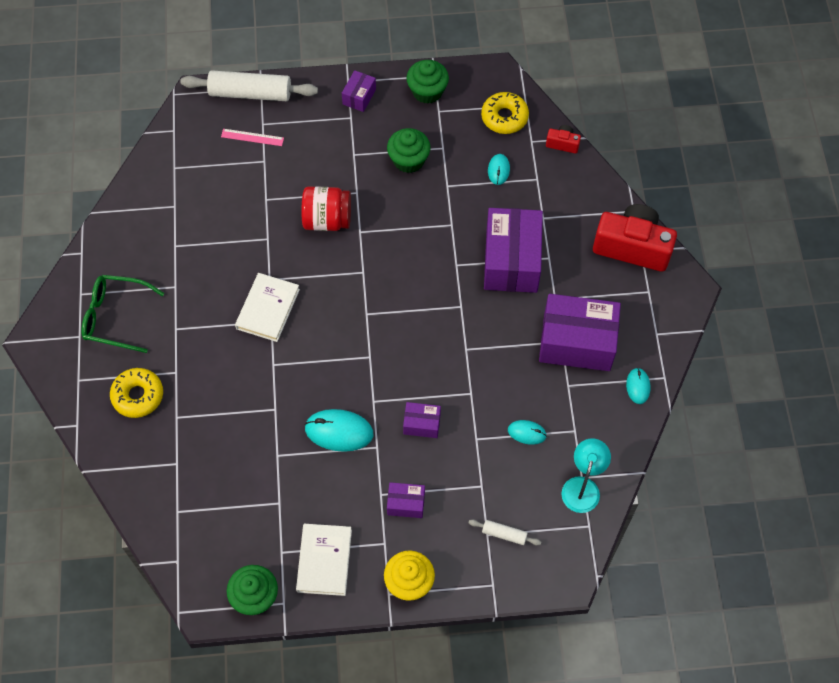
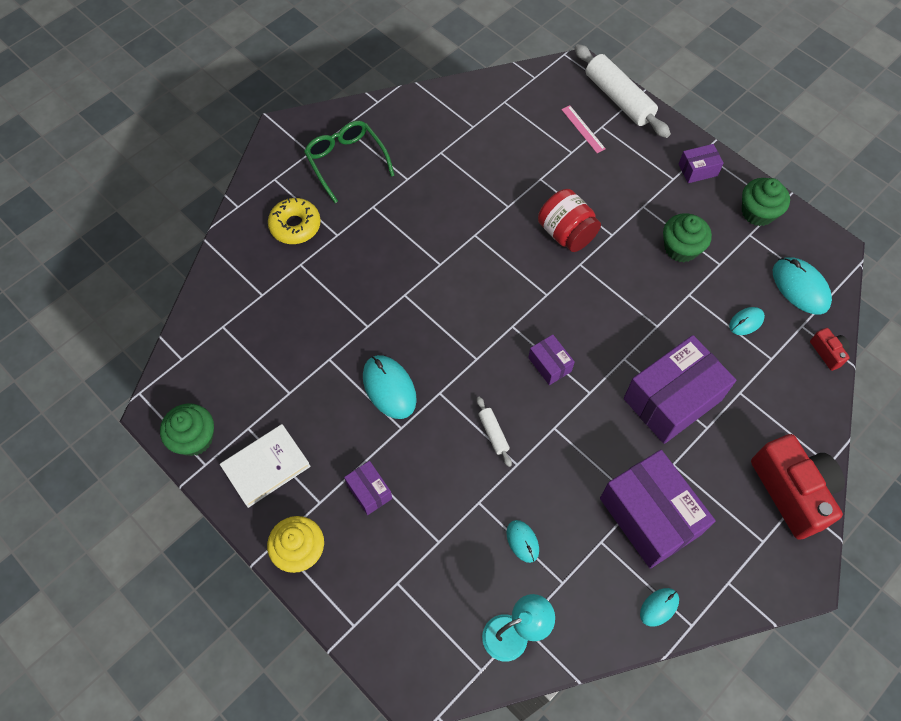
camera: 50 degrees right, 0 degrees up
(268, 309) = (448, 254): white book -> none
(422, 424) = (452, 447): purple box -> purple box (549, 364)
(504, 117) = (800, 287): yellow donut -> turquoise mouse
(504, 534) = (409, 598): white rolling pin -> white rolling pin (493, 433)

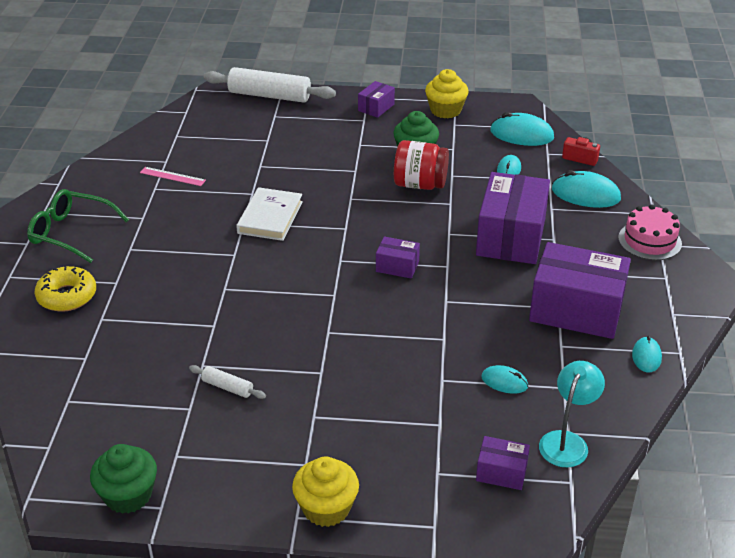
camera: 40 degrees left, 25 degrees down
(266, 467) = (226, 471): white book -> white book (270, 217)
(369, 491) = (342, 429): purple box -> purple box (501, 472)
(389, 388) = (280, 353): turquoise mouse -> turquoise mouse (585, 194)
(493, 433) = (402, 331): white rolling pin -> white rolling pin (227, 387)
(566, 233) = (319, 186): red jar -> red jar (420, 184)
(583, 129) = (261, 123): pink ruler -> pink ruler (172, 176)
(758, 212) = (445, 110): green cupcake -> yellow cupcake
(792, 491) = (649, 240): red camera -> pink cake

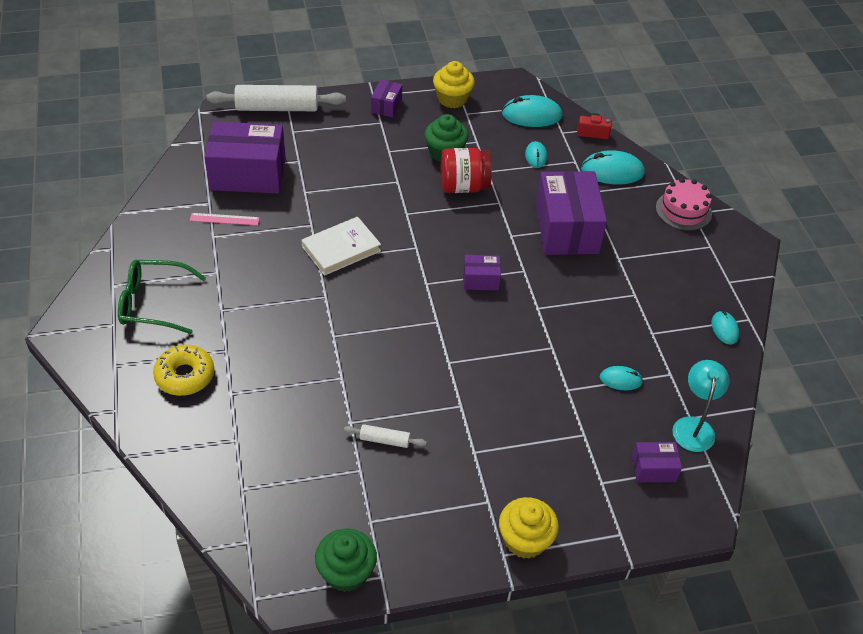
camera: 20 degrees left, 10 degrees up
(270, 217) = (341, 249): white book -> white book turned 60 degrees clockwise
(576, 310) = (651, 294): purple box -> purple box (248, 174)

